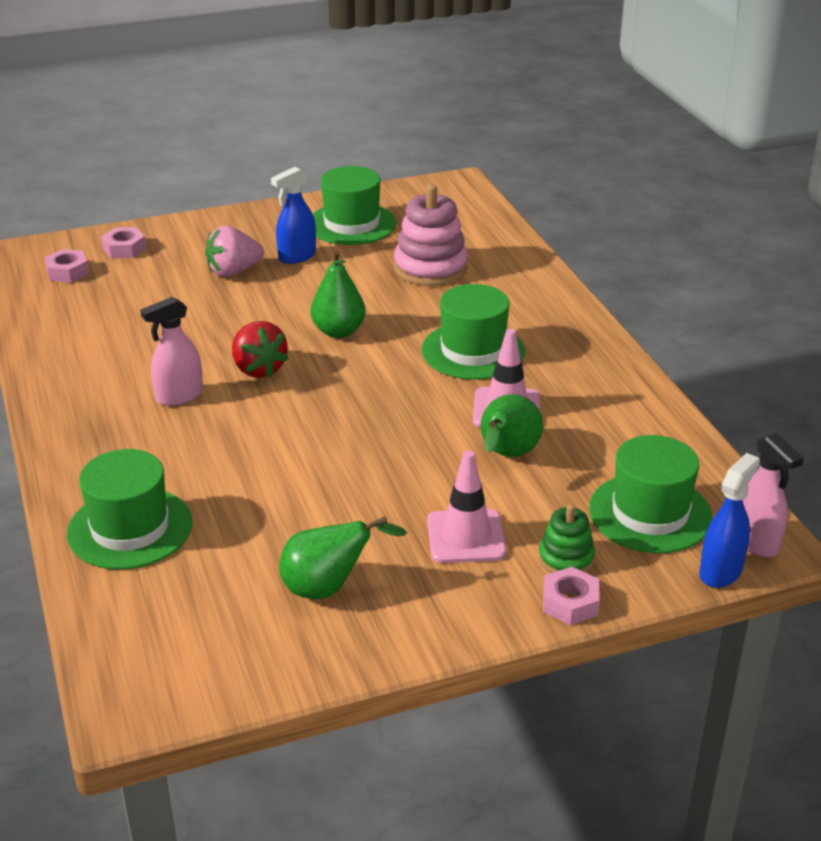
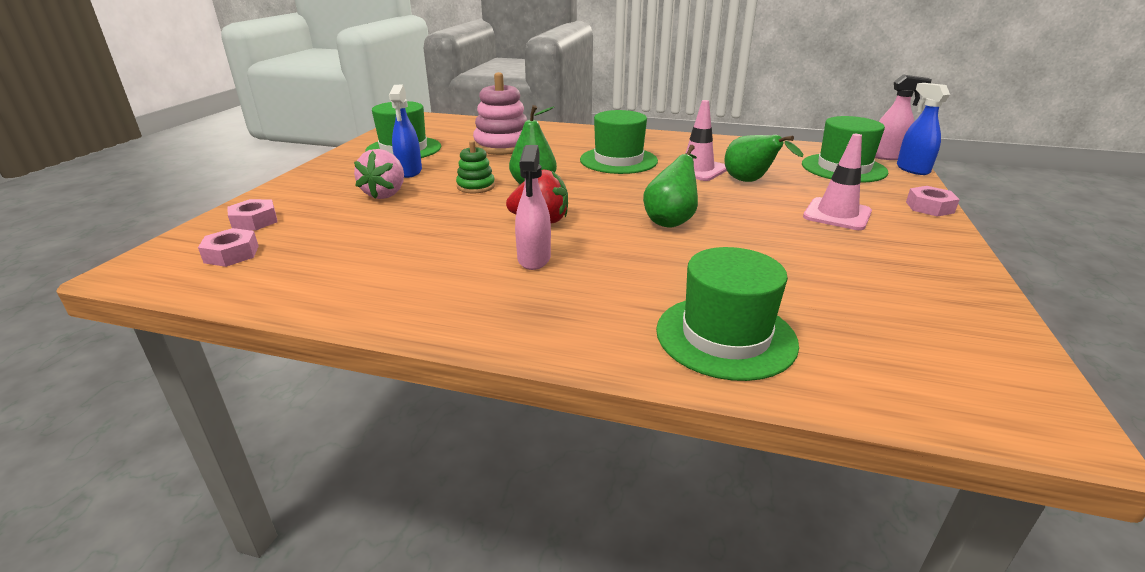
camera: 55 degrees left, 5 degrees down
(328, 588) = (877, 272): green pear -> green pear (671, 220)
(566, 558) = (879, 196): green stacking toy -> green stacking toy (476, 186)

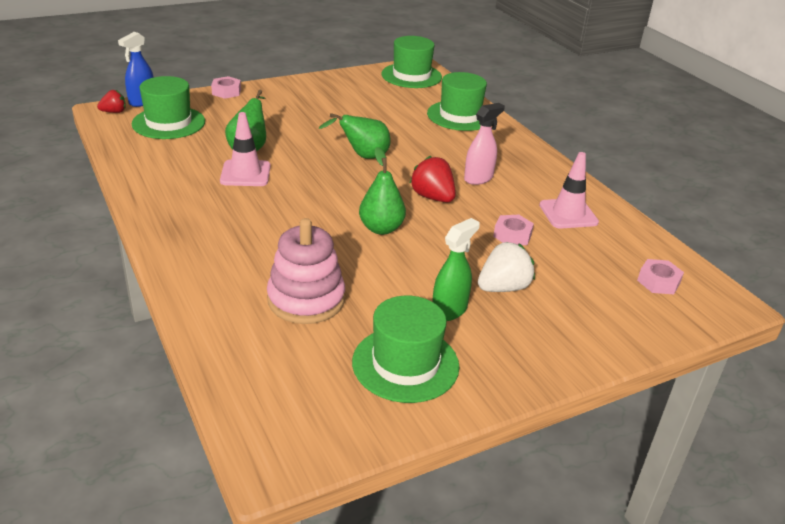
camera: 135 degrees left, 5 degrees up
(254, 221) = (631, 313): pink nut -> pink nut (512, 235)
(385, 194) = (503, 288): pink strawberry -> white strawberry
(409, 172) = (449, 310): blue spray bottle -> green spray bottle
(476, 186) = (423, 253): green stacking toy -> none
(618, 160) = (267, 214): green hat -> green hat (411, 76)
(837, 214) = (277, 113): pink traffic cone -> pink traffic cone (568, 214)
(887, 156) = (114, 112): pink spray bottle -> red strawberry

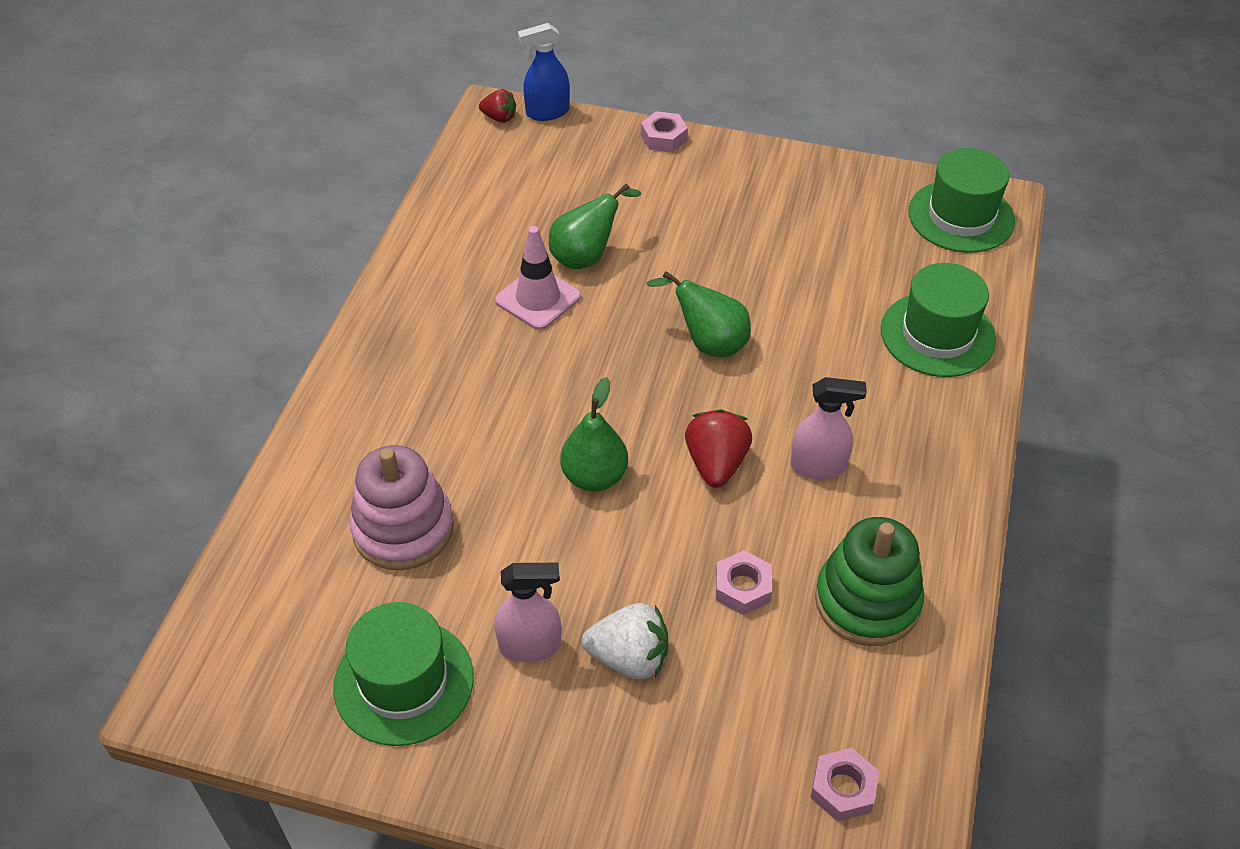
camera: 45 degrees right, 15 degrees up
(168, 123) = (540, 165): green hat -> none
(449, 310) = (530, 646): green spray bottle -> pink spray bottle
(568, 214) = (867, 601): pink traffic cone -> green stacking toy

